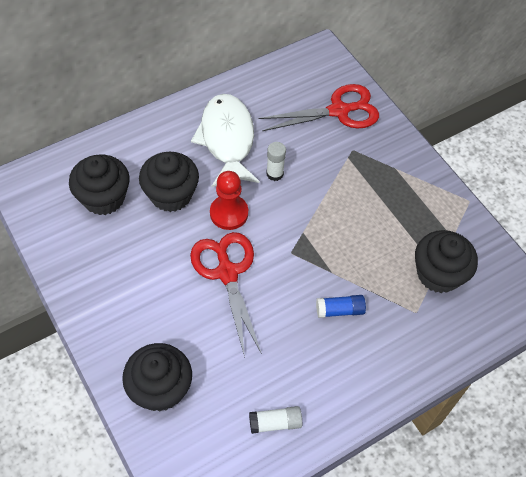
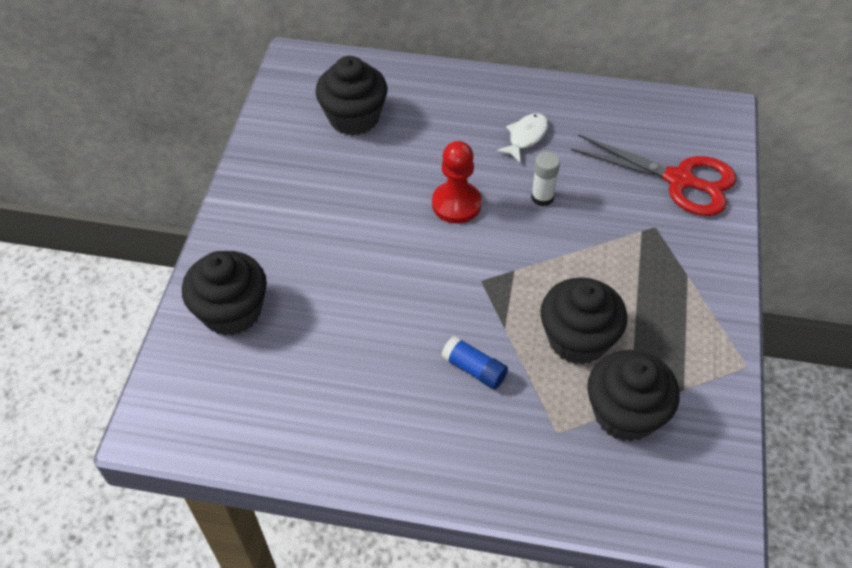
camera: 45 degrees right, 5 degrees down
(171, 195) = (418, 153): black cupcake -> black cupcake (578, 339)
(227, 140) = (526, 137): white fish -> white fish, size x0.47
(227, 272) = (398, 255): red scissors -> none
(275, 423) = (299, 422): white glue stick -> none

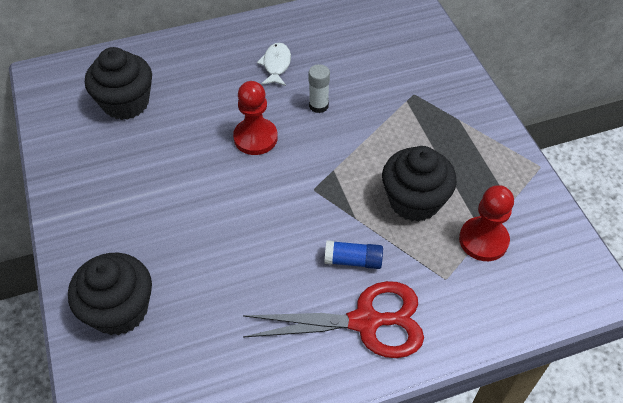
camera: 30 degrees left, 0 degrees up
(625, 413) = (483, 240): black cupcake -> red pawn
(680, 180) = (409, 53): red scissors -> red scissors (366, 322)

